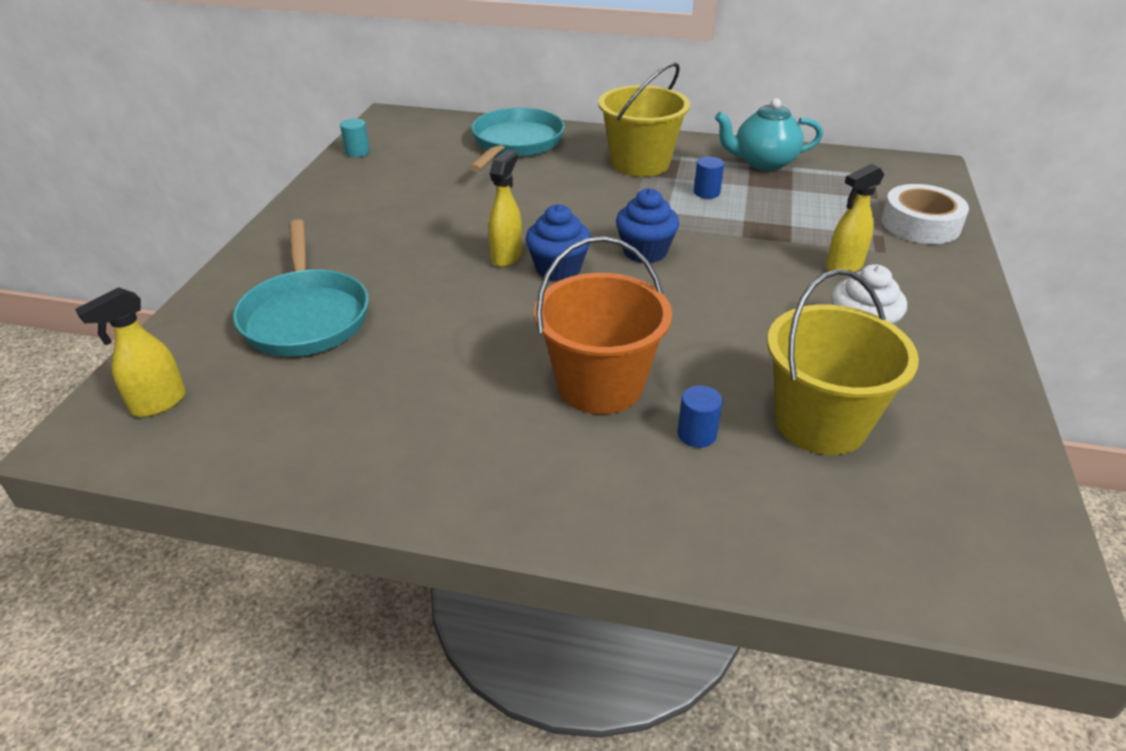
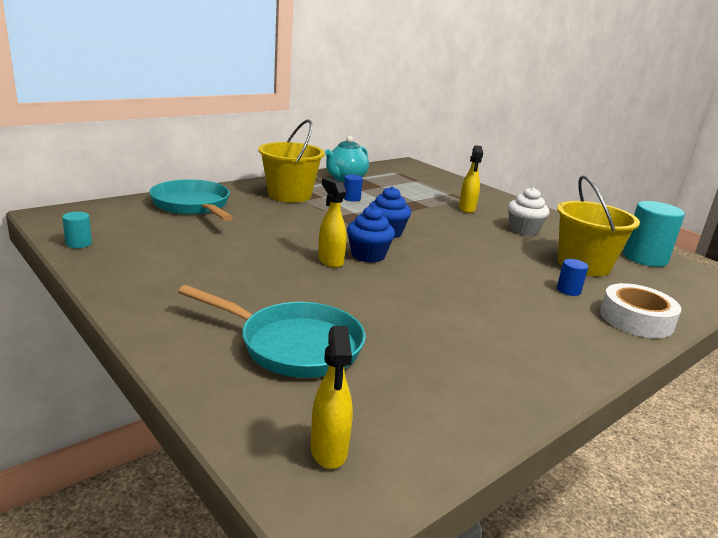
camera: 55 degrees left, 15 degrees down
(600, 385) = (501, 293): orange bucket -> none
(920, 224) = (453, 185): white tape -> white tape (636, 319)
(977, 477) = (645, 258): none -> turquoise cylinder

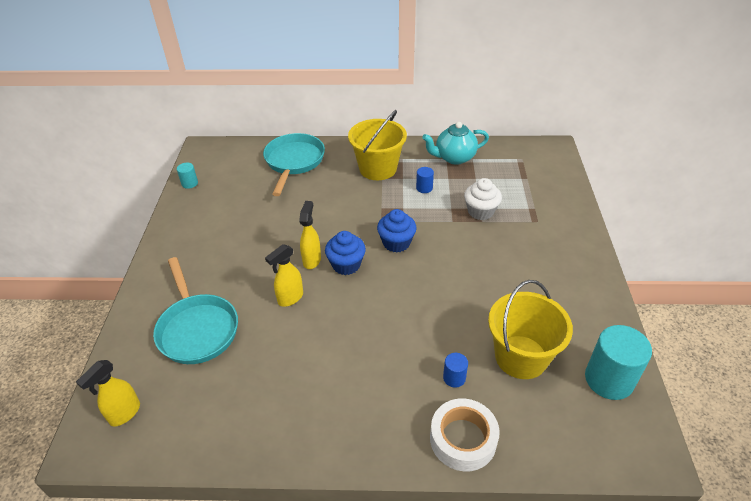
camera: 45 degrees right, 20 degrees up
(467, 209) = (516, 237): yellow spray bottle -> yellow spray bottle (290, 298)
(523, 230) = (532, 287): white cupcake -> white cupcake (480, 211)

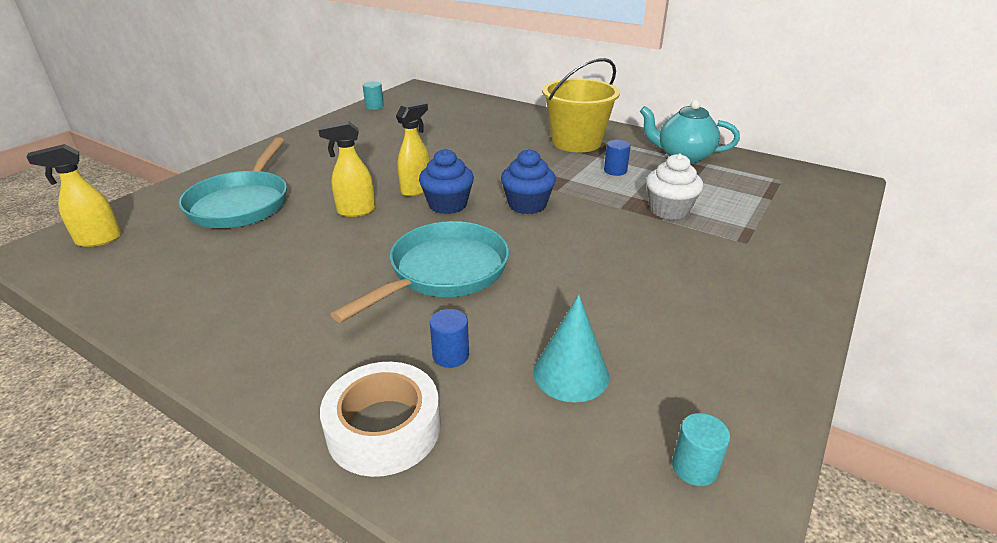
camera: 30 degrees right, 10 degrees down
(294, 162) = (490, 116): turquoise pan -> turquoise pan (443, 272)
(521, 357) = (571, 374): yellow bucket -> turquoise cone
(609, 379) = (694, 467): turquoise cylinder -> turquoise cylinder, size x0.48

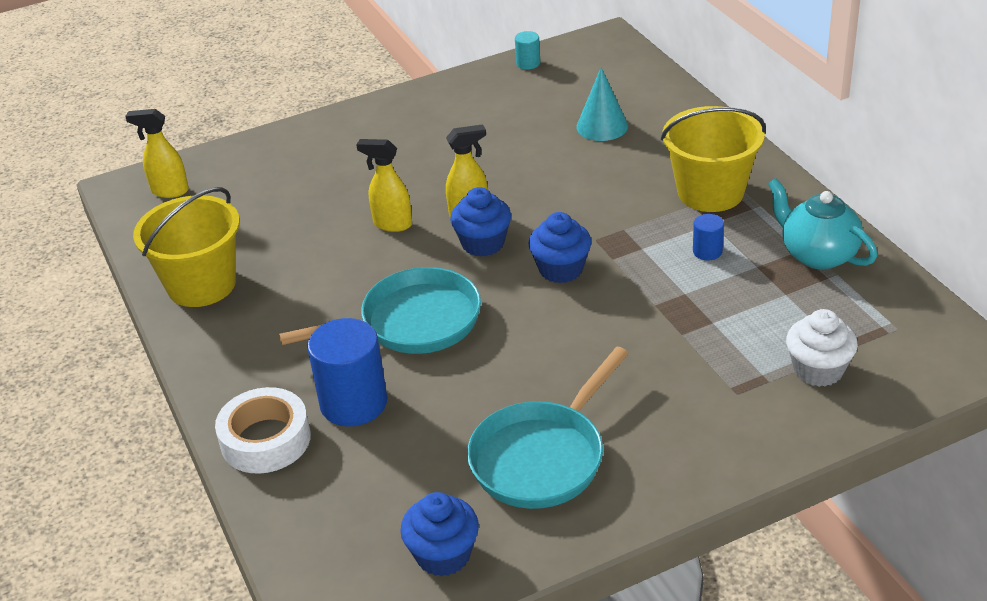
camera: 35 degrees right, 5 degrees up
(189, 304) = (201, 285): none -> yellow bucket
(241, 203) = (301, 182): turquoise pan -> turquoise pan (542, 457)
(450, 355) = (353, 403): blue cylinder -> blue cylinder, size x2.08
(571, 374) = (428, 454): turquoise cone -> turquoise cone (602, 126)
(669, 210) = (704, 325): white cupcake -> white cupcake (818, 370)
(694, 467) = (443, 555): turquoise cylinder -> blue cupcake

